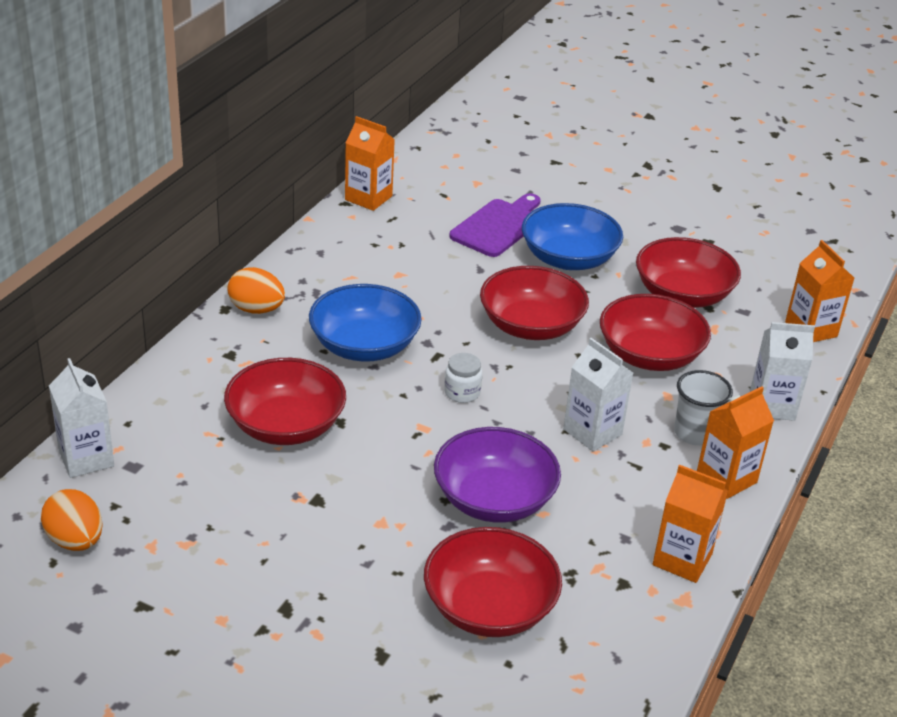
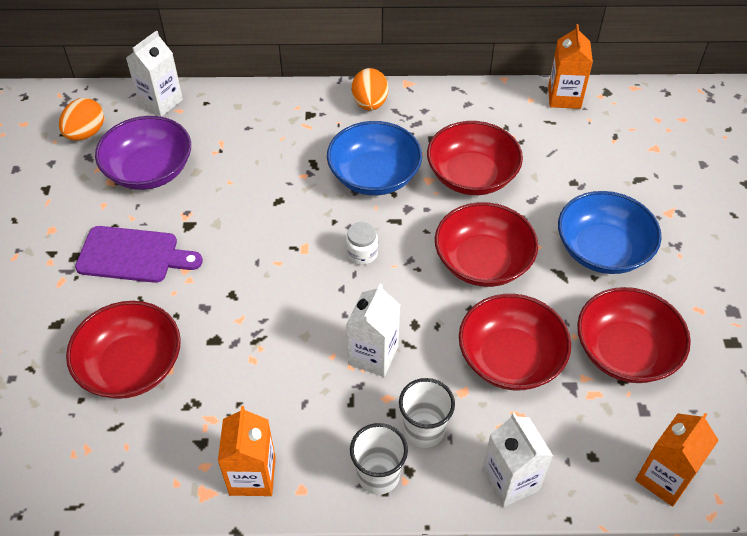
camera: 65 degrees right, 15 degrees up
(286, 425) = (254, 175): red bowl -> red bowl (471, 176)
(494, 499) = (249, 323): purple bowl -> purple bowl (149, 170)
(498, 226) = (604, 187): purple cutting board -> purple cutting board (133, 255)
(726, 478) = (378, 475): orange carton -> white cup

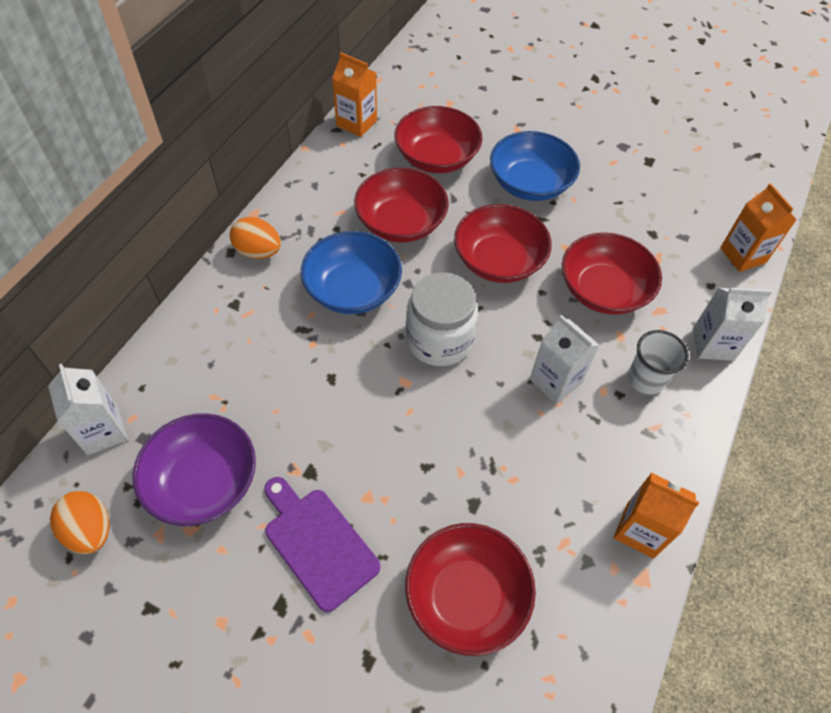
camera: 65 degrees left, 5 degrees up
(133, 255) = (318, 543): purple cutting board -> purple cutting board turned 75 degrees counterclockwise
(362, 253) = (439, 340): white jar -> white jar, size x2.10
(378, 475) = (676, 431): white cup -> none
(625, 351) = (630, 220): red bowl -> red bowl (436, 157)

